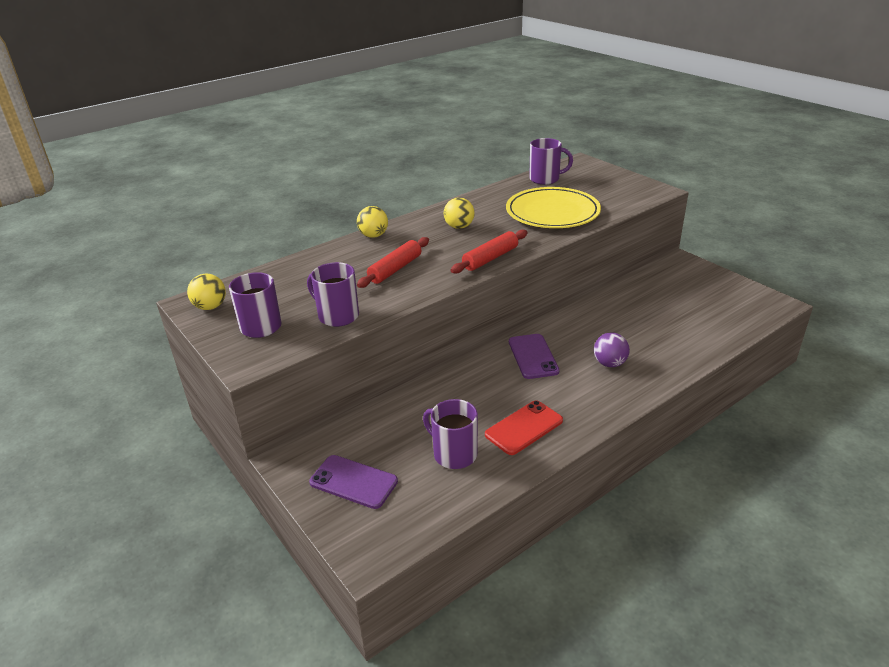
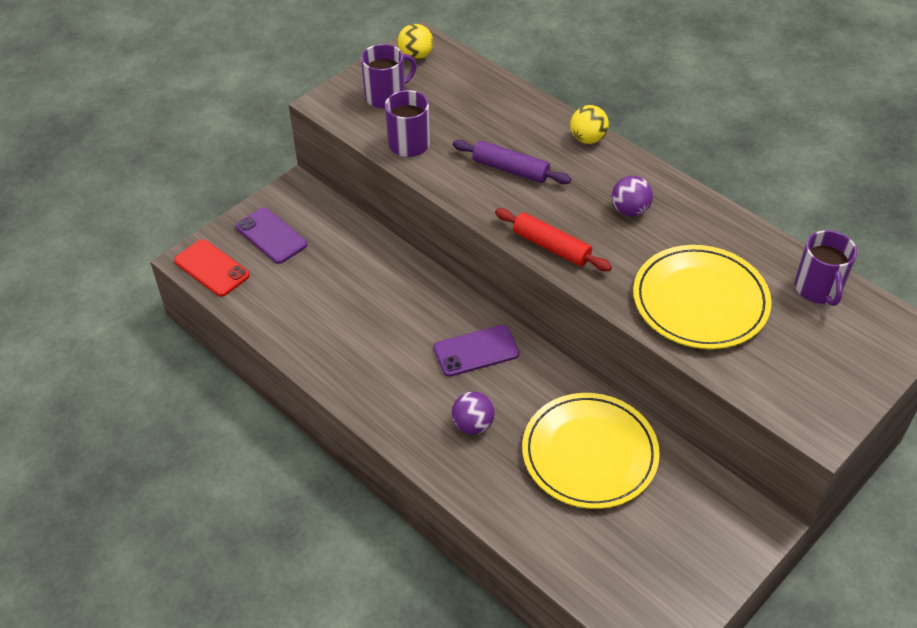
camera: 80 degrees right, 15 degrees up
(353, 482) = (271, 236): purple phone -> purple phone turned 60 degrees counterclockwise
(395, 269) = (510, 169): red rolling pin -> purple rolling pin
(454, 454) = (309, 299): purple mug -> none
(459, 227) = (630, 210): yellow ball -> purple ball
(524, 428) = (350, 350): red phone -> red phone (211, 268)
(633, 314) = (589, 453): none -> yellow plate

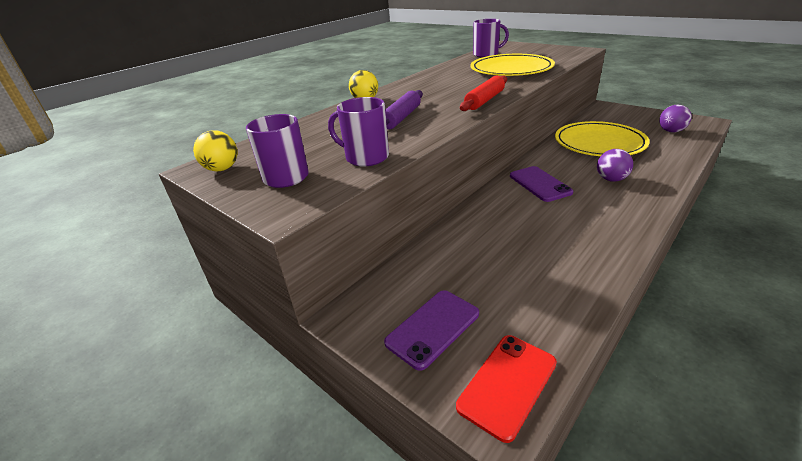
camera: 90 degrees left, 15 degrees down
(630, 210) = (439, 86): purple ball -> purple ball (671, 131)

